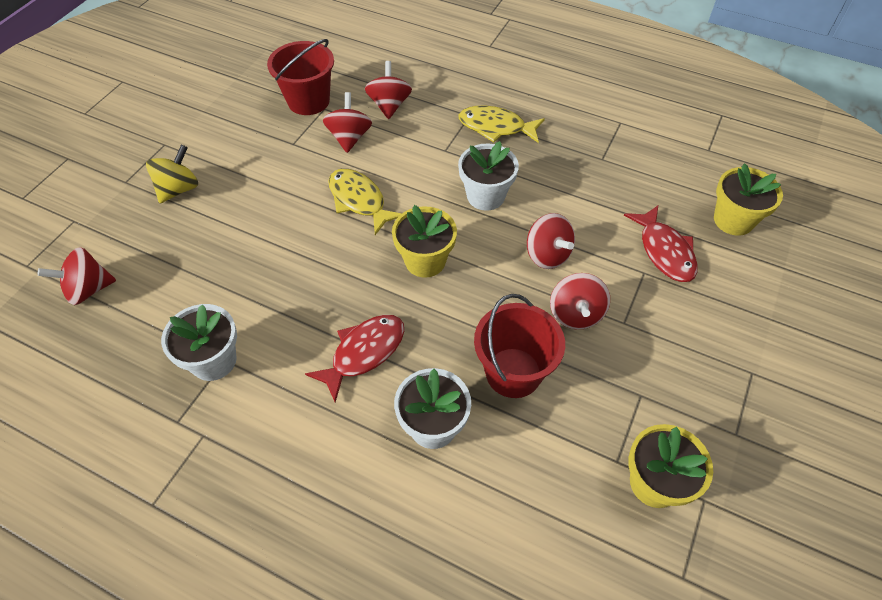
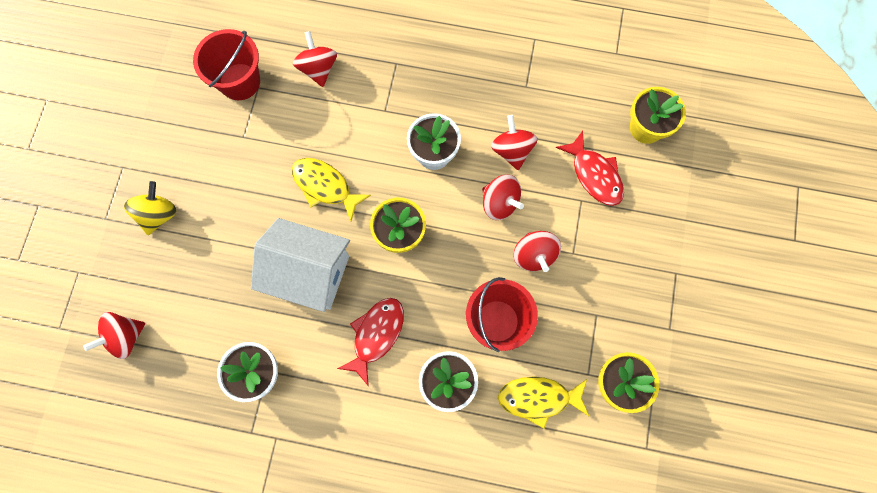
camera: 15 degrees left, 20 degrees up
(311, 274) = (309, 273): none -> white house
(349, 138) = (293, 117): red spinning top -> red spinning top (512, 150)
(496, 127) = (424, 72): yellow fish -> yellow fish (538, 398)

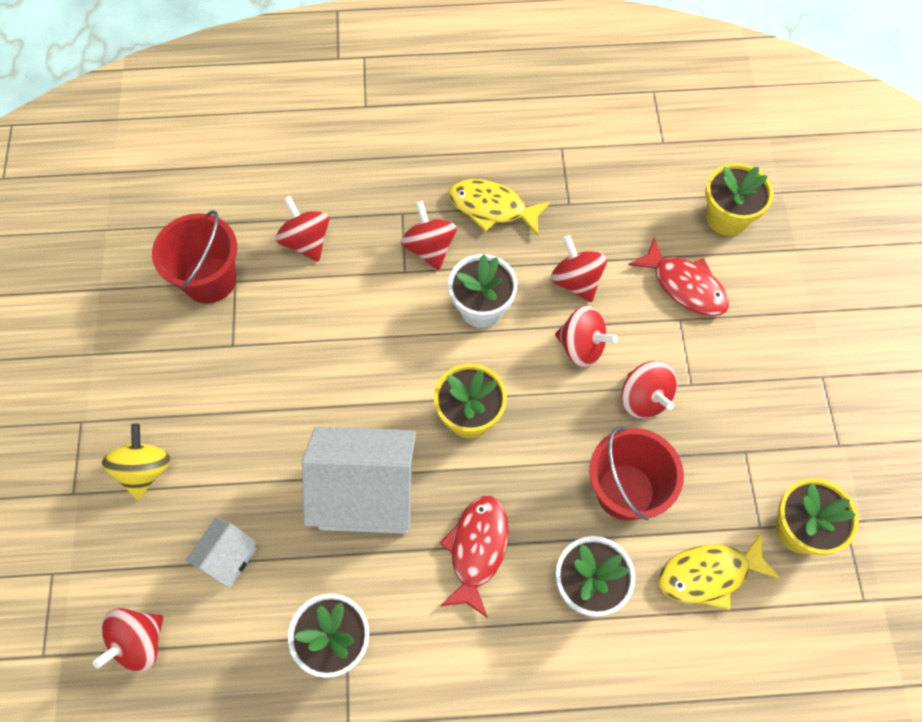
camera: 15 degrees left, 10 degrees down
(200, 293) = (228, 557): none -> white house
(325, 186) = (356, 380): yellow fish -> yellow fish (492, 208)
(409, 96) = (429, 248): none -> red spinning top

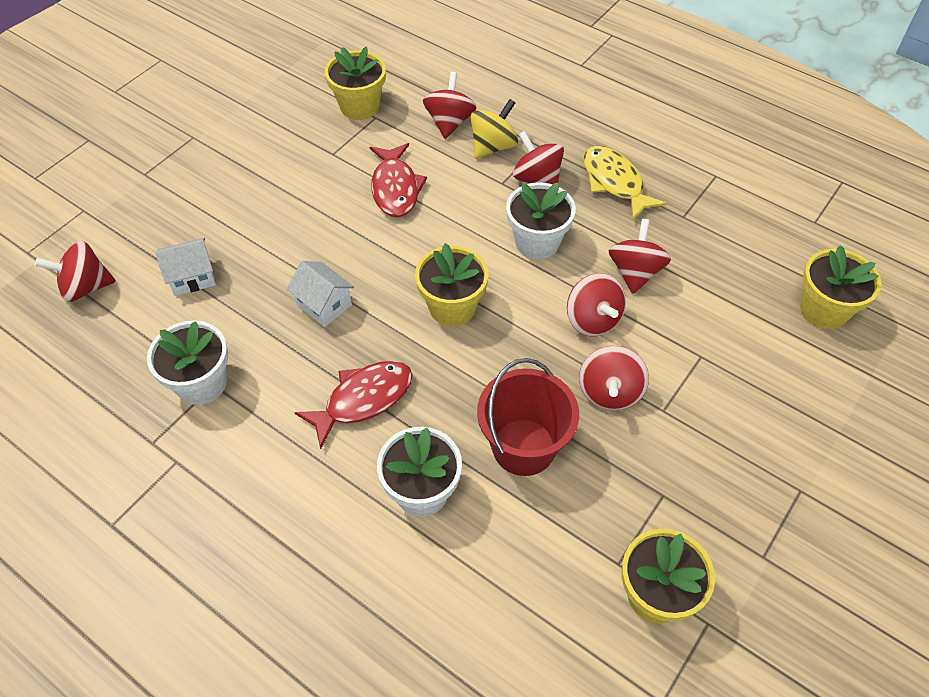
camera: 40 degrees right, 10 degrees down
(144, 470) = (199, 190): yellow spinning top -> yellow spinning top (493, 146)
(209, 280) = (359, 106): red bucket -> yellow flower pot
(366, 493) = (324, 304): white house -> white house, size x0.50
(429, 248) = (537, 179): red spinning top -> red spinning top turned 60 degrees counterclockwise
(685, 286) = (731, 335): red fish -> red fish (395, 188)
(709, 574) = (534, 563): yellow fish -> none

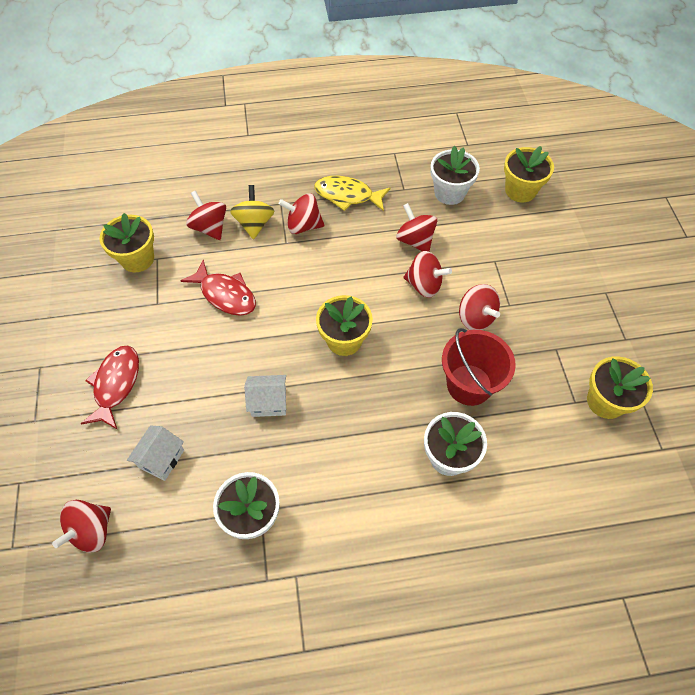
camera: 45 degrees left, 5 degrees up
(363, 400) = (359, 436): red fish -> red fish (116, 384)
(537, 242) = (346, 264): white flower pot -> white flower pot (449, 193)

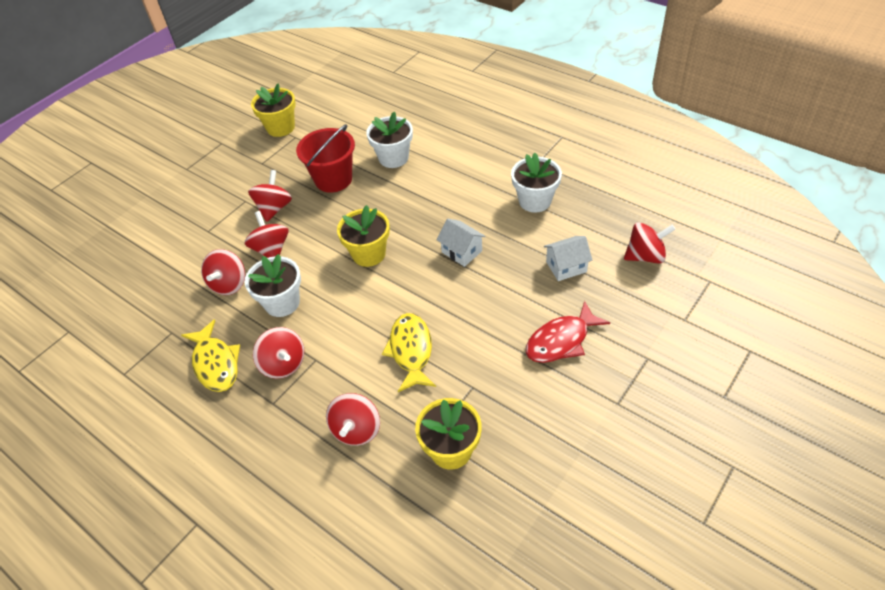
camera: 130 degrees left, 10 degrees down
(225, 294) = (411, 351): red fish -> yellow fish
(254, 224) = (317, 400): yellow spinning top -> none
(449, 193) = (150, 301): white flower pot -> white flower pot (282, 303)
(520, 190) = (109, 263): yellow flower pot -> none

